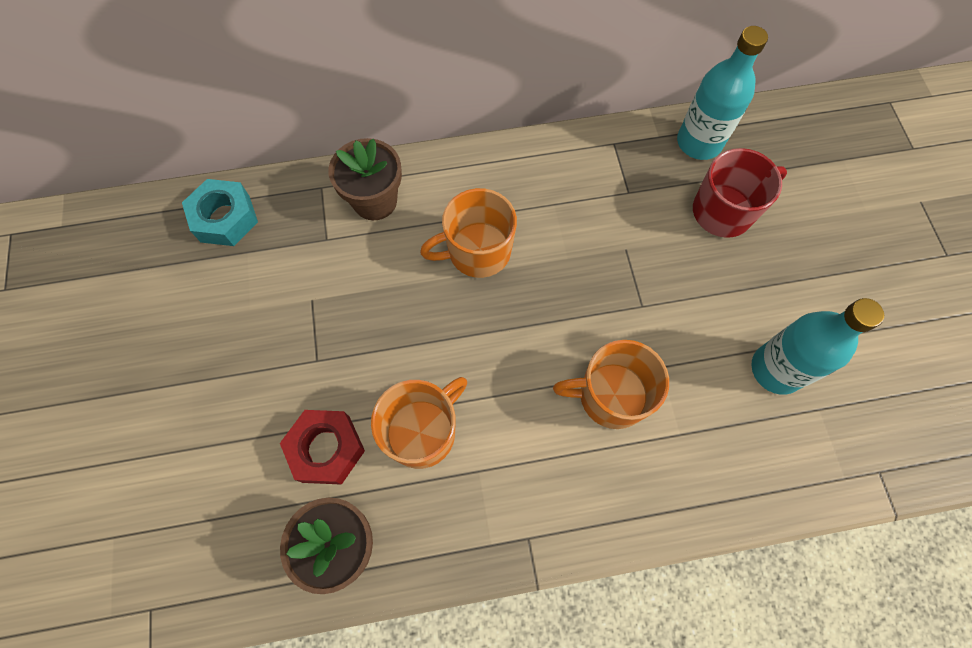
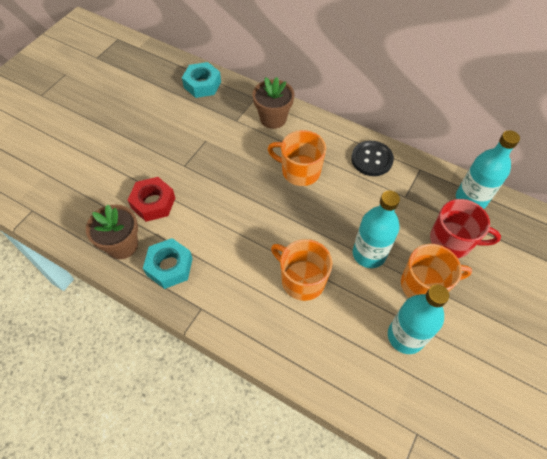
camera: 40 degrees right, 10 degrees down
(422, 432) = (199, 227): orange mug -> orange mug (424, 285)
(436, 519) = (169, 267): none -> turquoise nut
(549, 170) = (371, 159): none -> black button
(654, 299) = (369, 254): none -> turquoise bottle

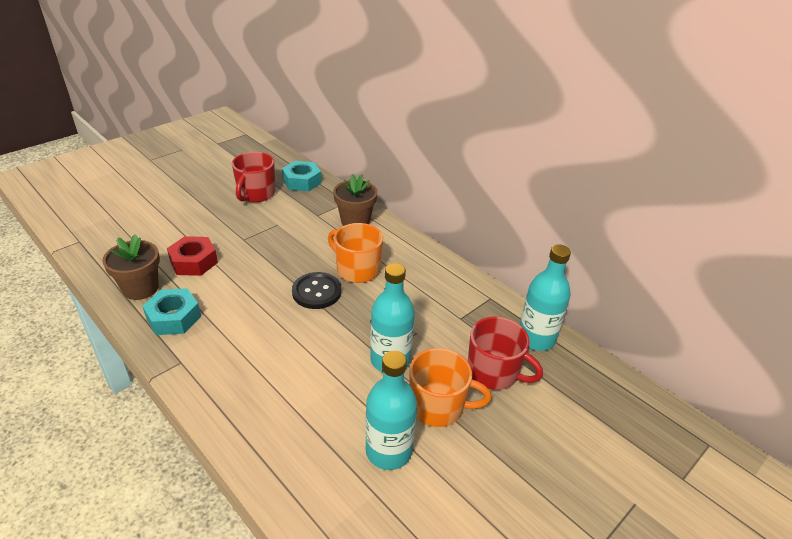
camera: 15 degrees right, 20 degrees down
(167, 110) = (256, 194): none -> red mug
(302, 280) = (302, 364): orange mug -> none
(371, 159) = (440, 277): black button -> black button (317, 292)

